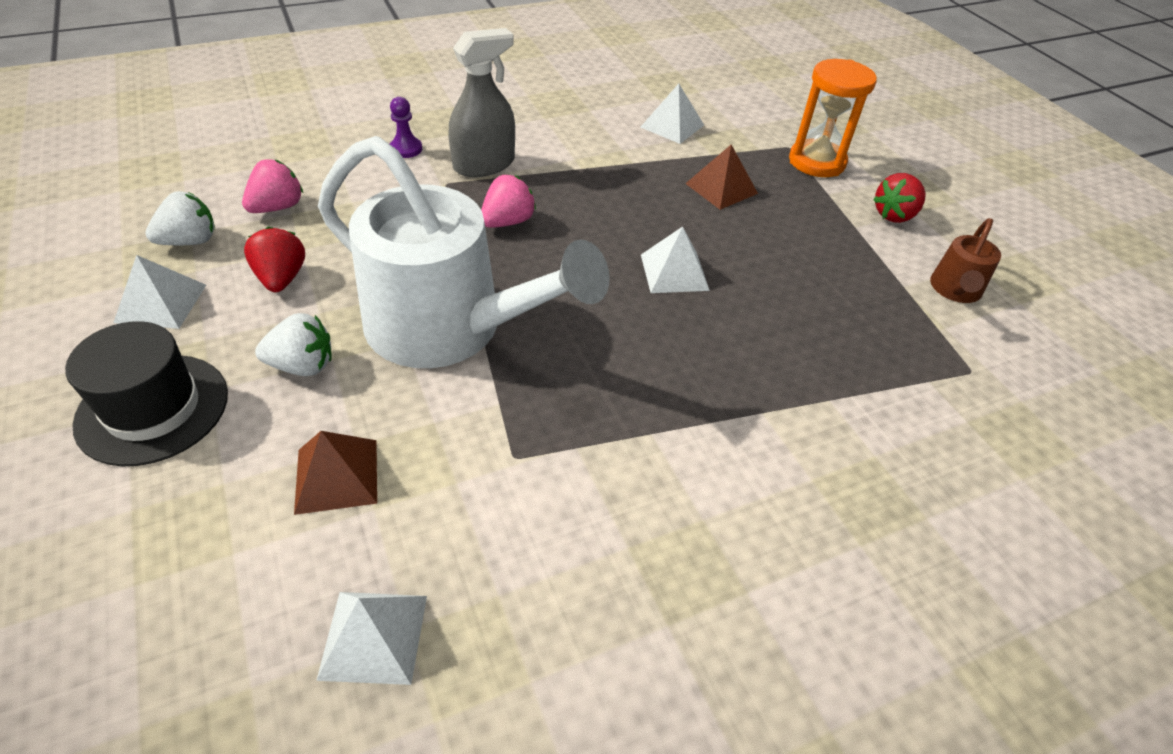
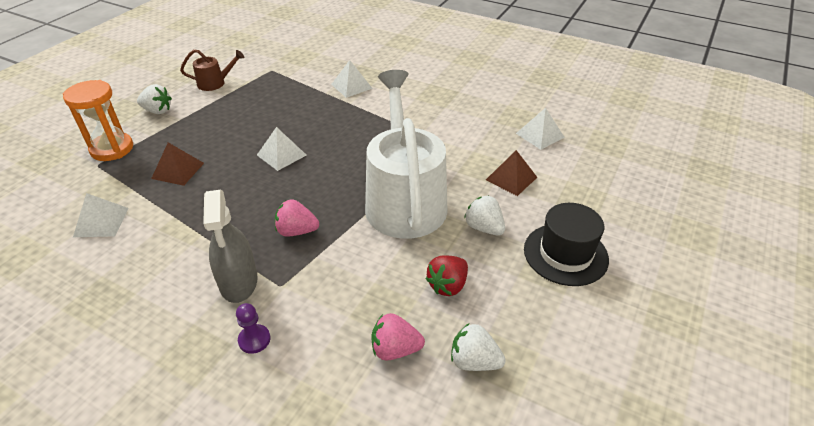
camera: 125 degrees left, 5 degrees down
(161, 303) = (525, 318): white pyramid -> white pyramid (351, 86)
(484, 164) = (238, 282): grey spray bottle -> grey spray bottle turned 120 degrees counterclockwise
(894, 215) = (157, 111): red strawberry -> white strawberry

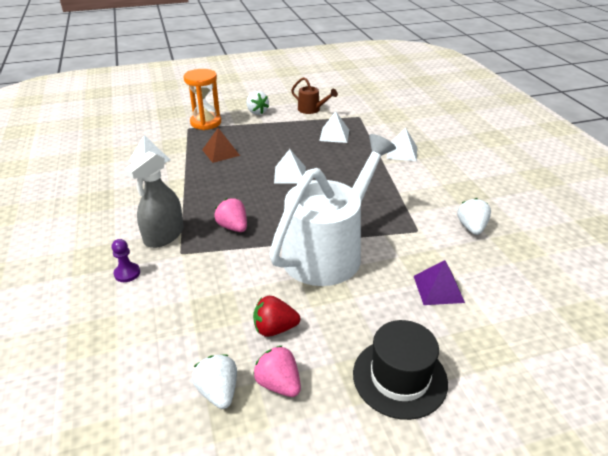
camera: 45 degrees right, 5 degrees down
(395, 349) = (185, 341): pink strawberry -> pink strawberry (278, 384)
(484, 228) = (359, 309): white strawberry -> white strawberry (471, 228)
(511, 178) = (438, 289): brown pyramid -> purple pyramid
(540, 135) = (519, 271): white pyramid -> white pyramid (334, 135)

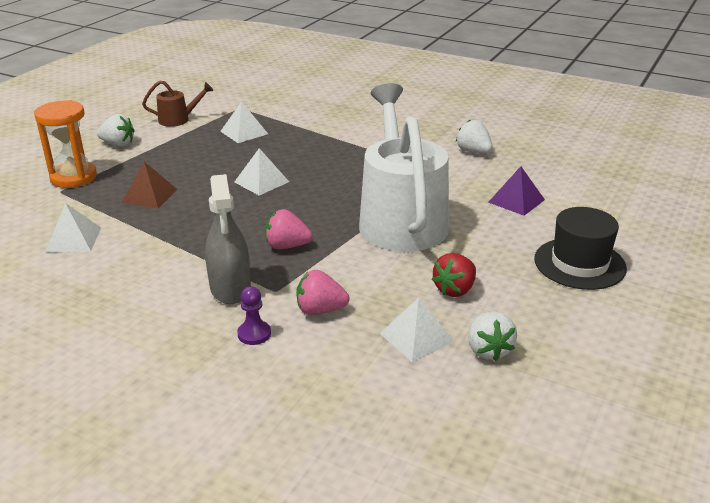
camera: 45 degrees left, 5 degrees down
(218, 391) = (488, 350): white strawberry -> white strawberry turned 120 degrees counterclockwise
(278, 384) = (518, 317): pink strawberry -> pink strawberry (320, 310)
(402, 152) = (331, 121): white pyramid -> white pyramid (416, 337)

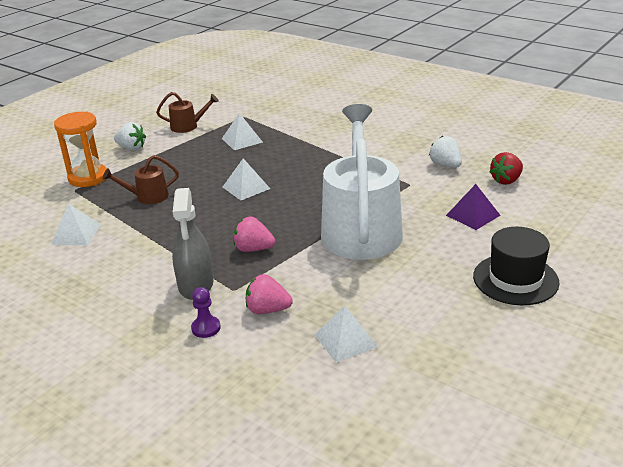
camera: 10 degrees right, 0 degrees up
(149, 195) = (147, 197): brown pyramid -> brown watering can
(455, 290) = (392, 298): red strawberry -> red strawberry (506, 180)
(488, 350) = (407, 356): white strawberry -> none

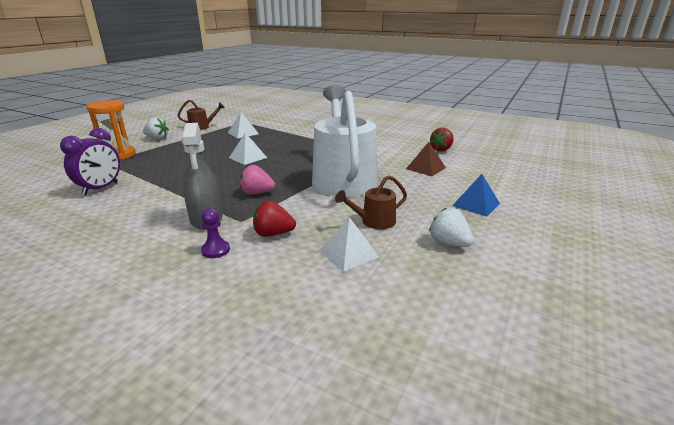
camera: 10 degrees left, 5 degrees down
(76, 234) = (100, 188): white pyramid -> purple clock
(147, 197) = (167, 164): brown watering can -> brown watering can (373, 222)
(267, 310) = (273, 234): pink strawberry -> red strawberry
(445, 165) = (395, 143): white strawberry -> white strawberry (449, 243)
(473, 215) = (425, 168): purple pyramid -> brown pyramid
(515, 279) = (476, 204): black hat -> blue pyramid

